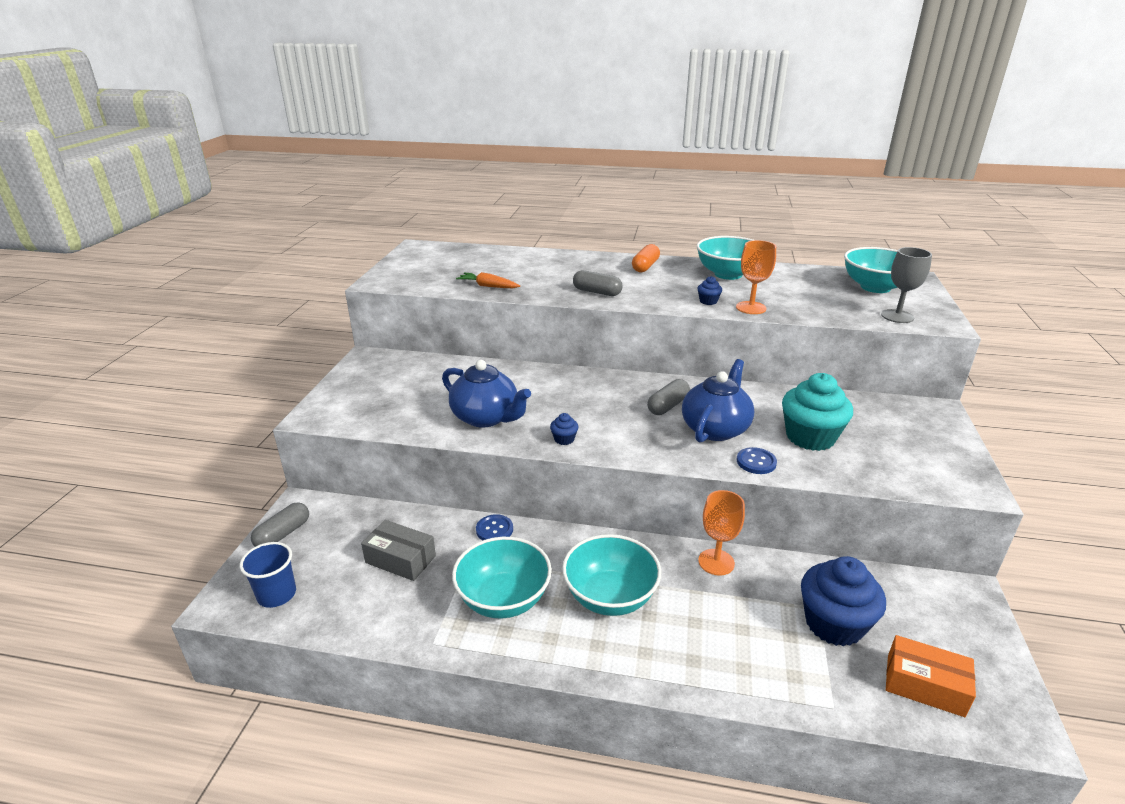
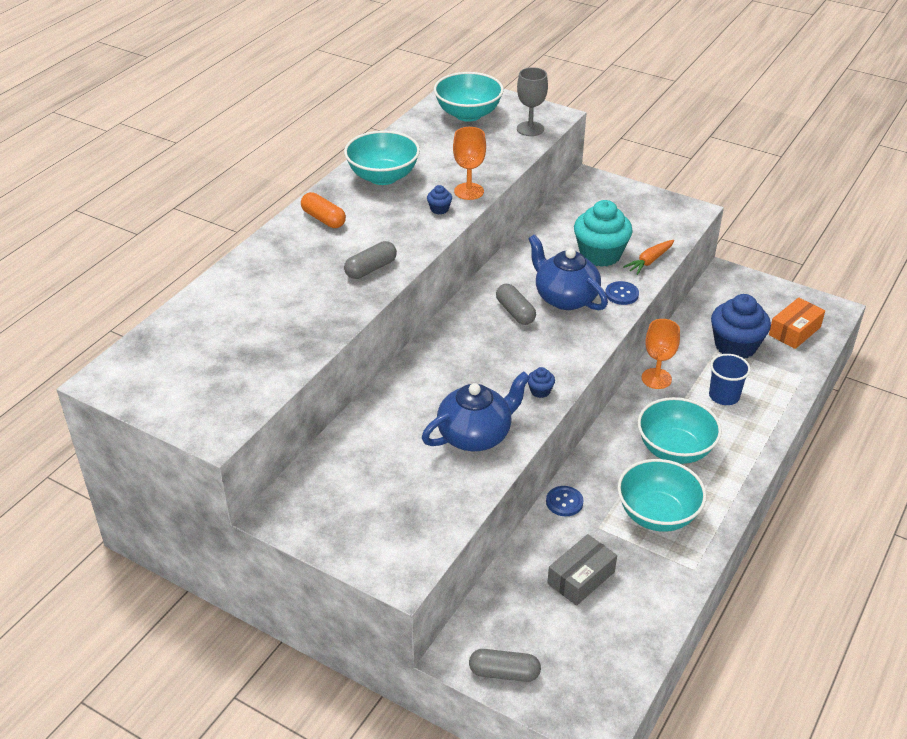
camera: 70 degrees left, 10 degrees up
(277, 594) = (598, 680): blue cup -> blue cup (724, 396)
(283, 534) = (504, 673): grey capsule -> grey capsule turned 45 degrees counterclockwise
(488, 286) = (298, 341): orange carrot -> orange carrot (649, 261)

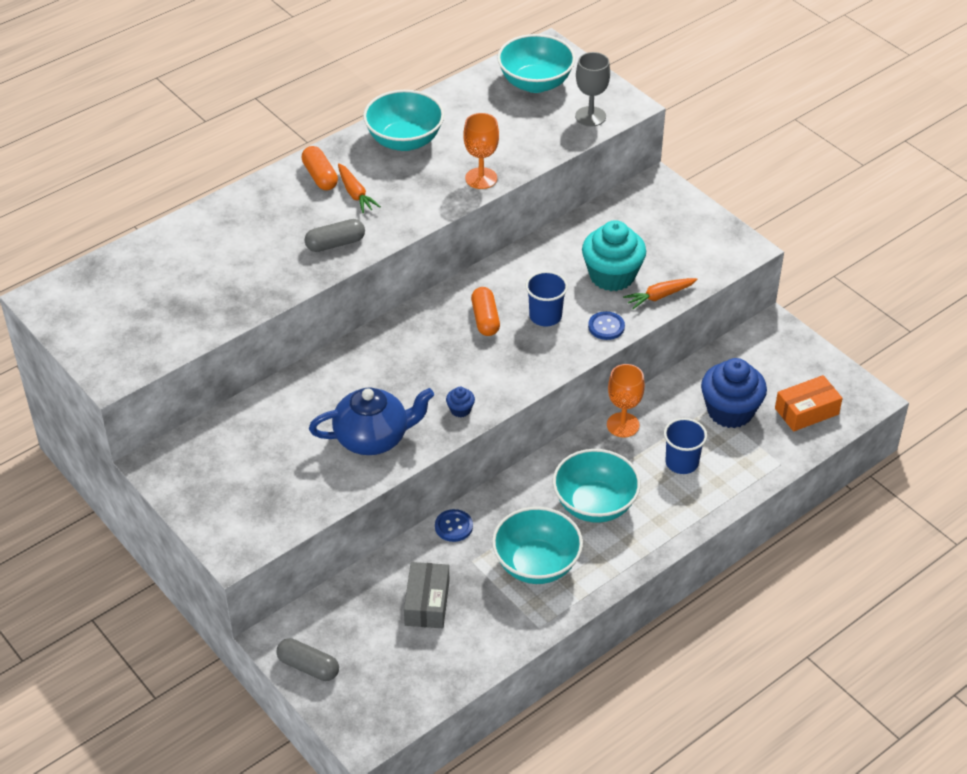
camera: 20 degrees right, 5 degrees up
(364, 225) = (355, 194): none -> orange carrot
(439, 209) = (439, 192): blue cupcake -> none
(515, 312) = (485, 319): grey capsule -> orange capsule
(565, 298) = (545, 316): blue teapot -> blue cup
(581, 577) = (427, 603): grey box -> grey box turned 60 degrees counterclockwise

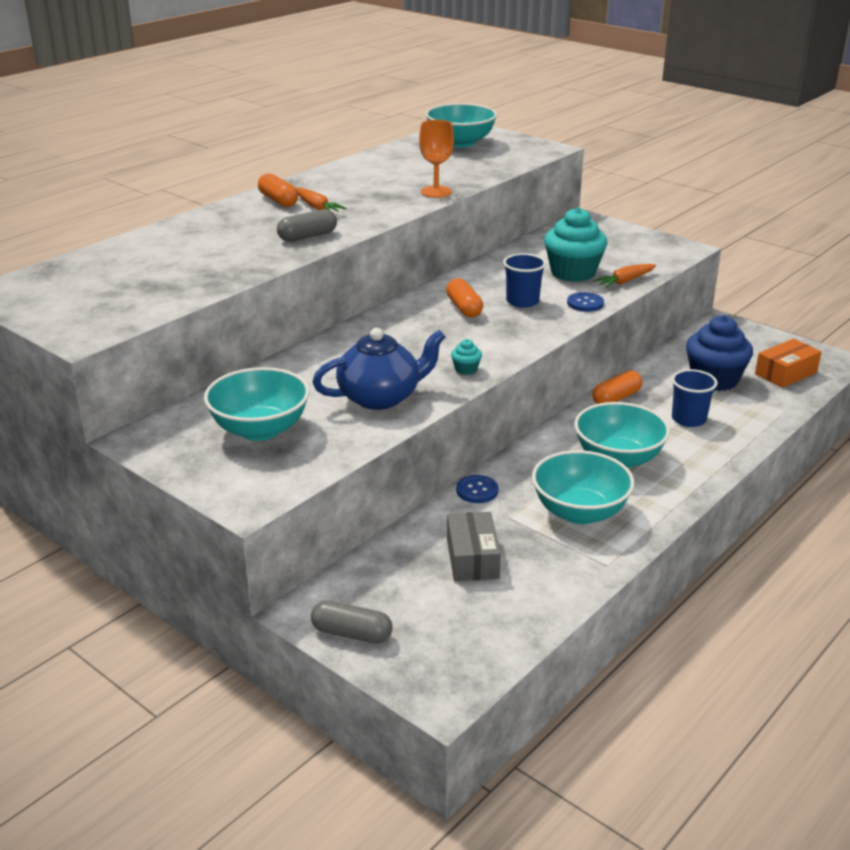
camera: 10 degrees left, 15 degrees down
(404, 141) = (353, 177): turquoise bowl -> turquoise bowl (260, 429)
(460, 410) = (466, 369): blue cupcake -> turquoise cupcake
(590, 116) = (519, 155): grey goblet -> none
(623, 425) = (616, 398): orange goblet -> orange capsule

